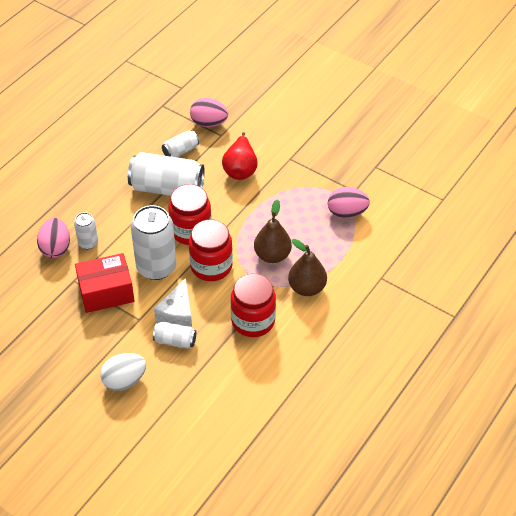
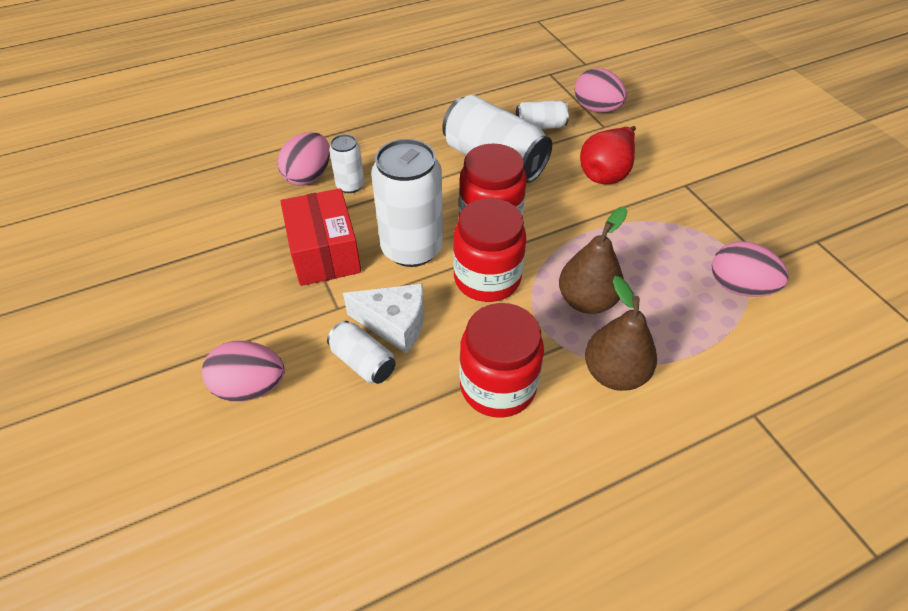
camera: 30 degrees right, 0 degrees up
(106, 292) = (324, 253): red box -> red box turned 60 degrees clockwise
(124, 380) = (250, 387): white egg -> pink egg
(177, 314) = (394, 324): white cheese -> white cheese turned 120 degrees counterclockwise

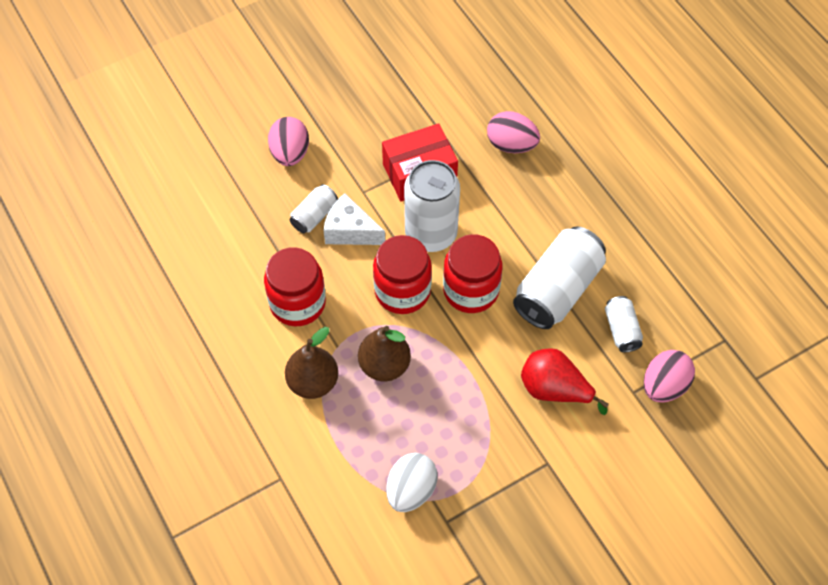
camera: 85 degrees right, 10 degrees up
(350, 185) = (503, 178): white can -> none
(394, 324) = (350, 231): white cheese -> white cheese turned 105 degrees clockwise
(739, 287) = (411, 490): pink egg -> white egg

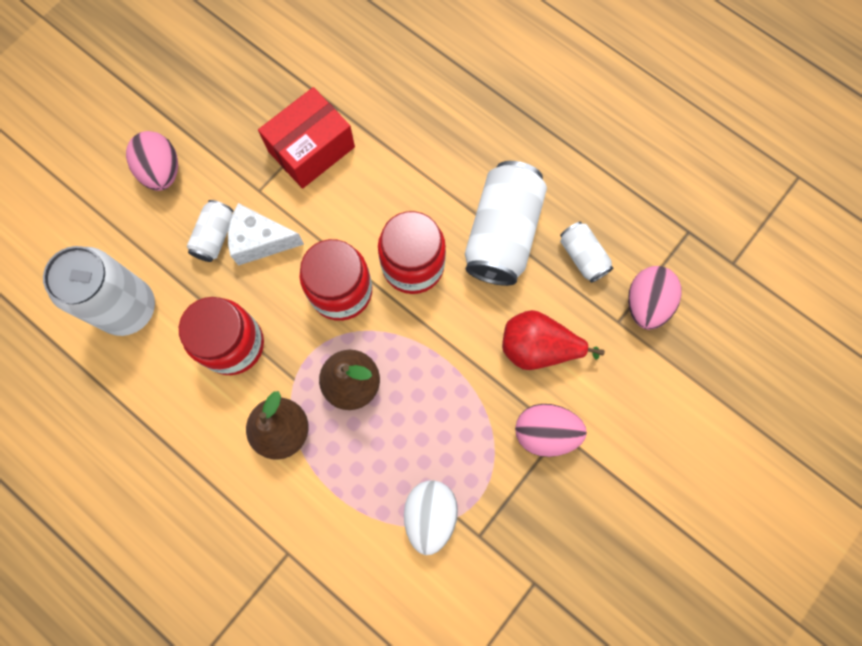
camera: 20 degrees left, 15 degrees up
(431, 234) = (348, 215): white can -> white can (128, 308)
(511, 145) = (397, 84): pink egg -> pink egg (545, 432)

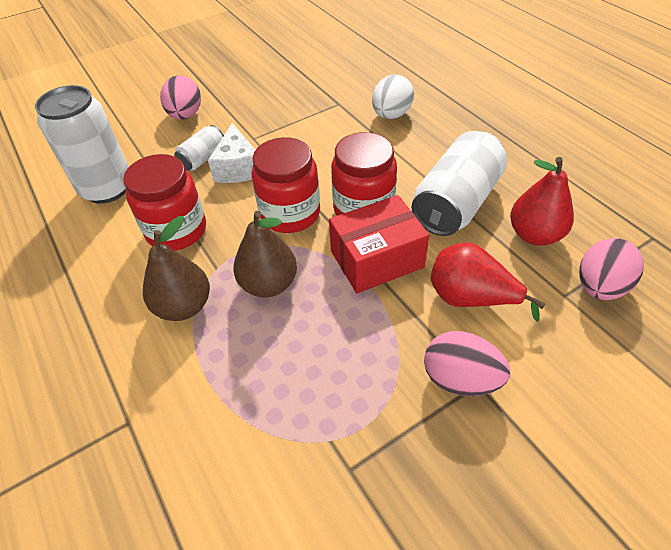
camera: 20 degrees right, 25 degrees down
(260, 241) = (238, 168): white cheese -> white cheese turned 120 degrees counterclockwise
(311, 149) = (307, 122): red box -> red box (377, 259)
(430, 515) = (300, 428): white egg -> white egg (391, 115)
(583, 256) = (534, 235): white can -> red pear

